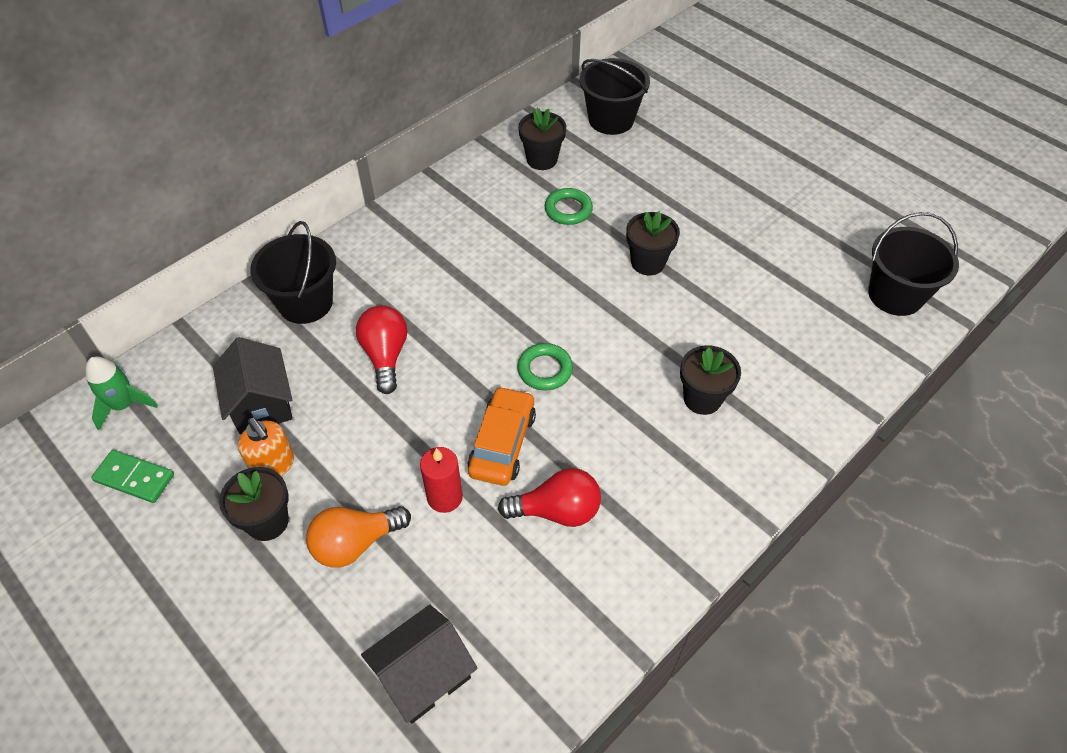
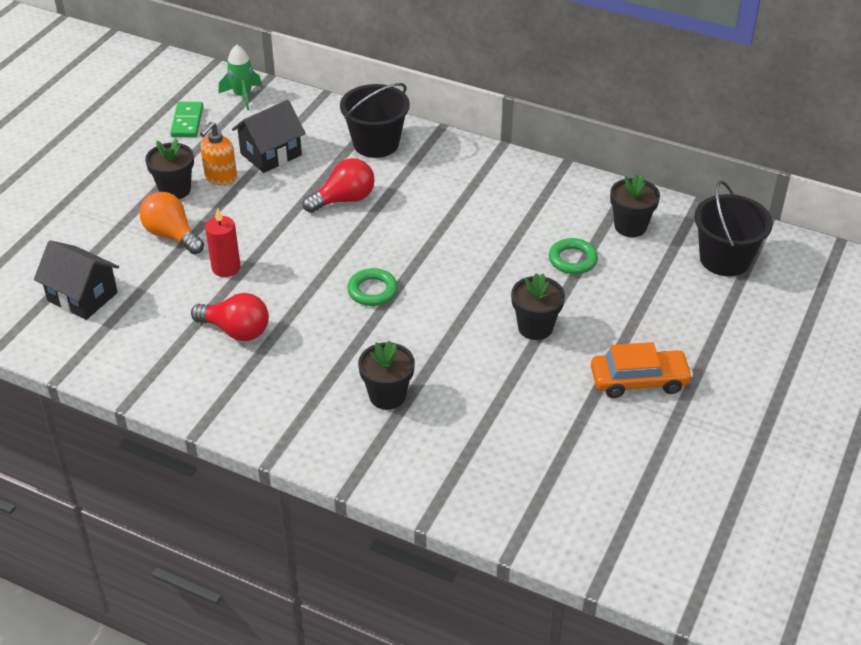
camera: 70 degrees right, 10 degrees down
(502, 443) = (287, 285): orange car -> orange car (639, 381)
(557, 511) = (236, 331): red light bulb -> red light bulb turned 45 degrees counterclockwise
(895, 295) = (599, 525): black bucket -> none

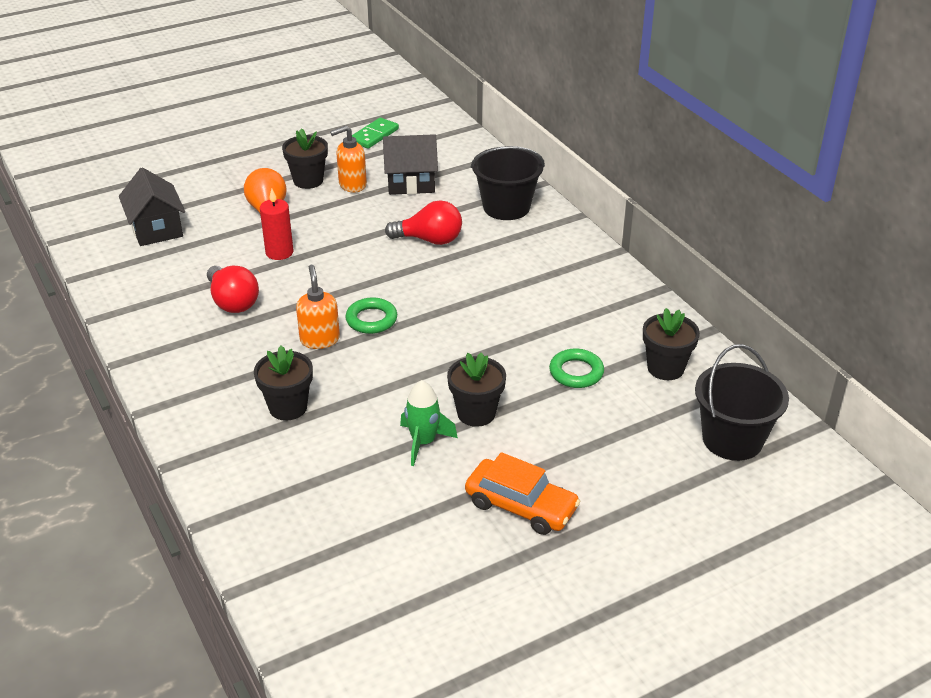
camera: 35 degrees right, 5 degrees down
(242, 96) = (438, 132): green rocket -> green rocket (423, 442)
(349, 327) = (320, 339): none -> orange soap dispenser

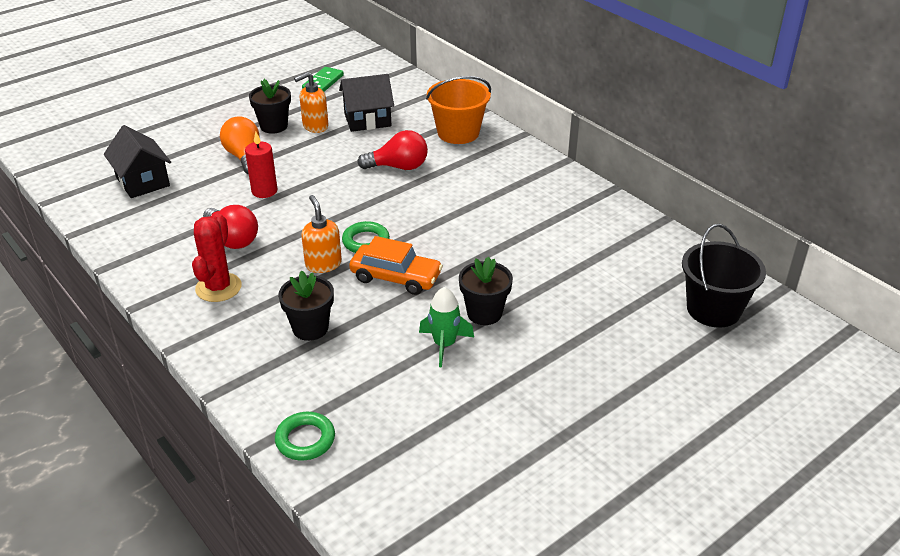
camera: 10 degrees left, 0 degrees up
(205, 352) = (218, 287): none -> red cactus
(506, 207) = (458, 133): black bucket -> orange bucket
(521, 506) = (549, 391): orange car -> orange car (396, 277)
(576, 372) = (562, 267): green ring -> green ring (305, 439)
(665, 368) = (637, 255): black flower pot -> none

